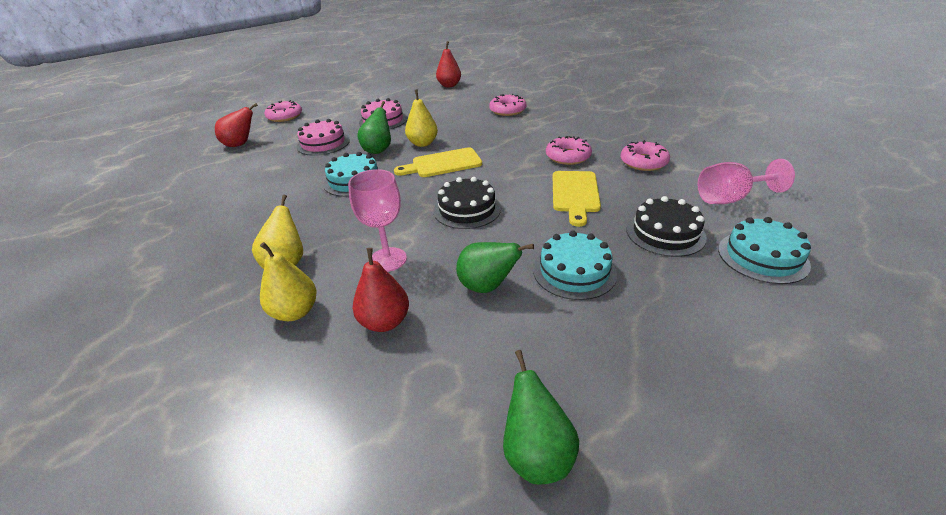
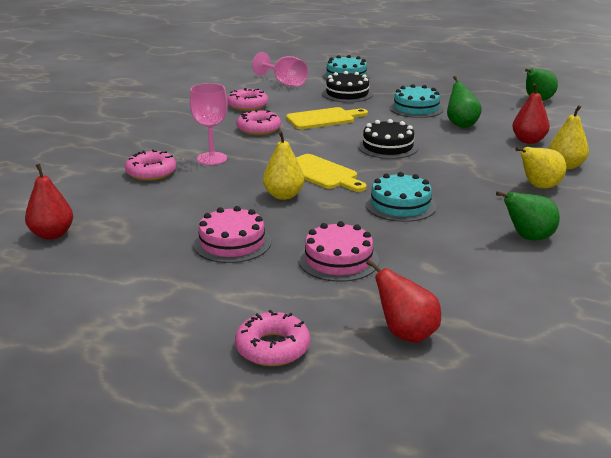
camera: 120 degrees left, 10 degrees down
(378, 150) = (322, 215): green pear -> green pear (528, 238)
(388, 259) = (481, 155): pink goblet -> pink goblet (212, 158)

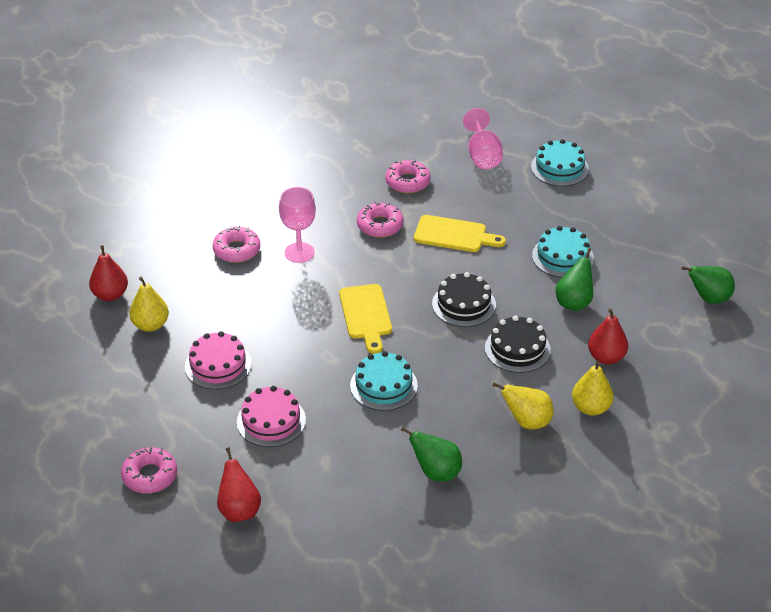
camera: 35 degrees right, 15 degrees up
(283, 195) = (307, 329): yellow pear -> yellow pear (150, 325)
(347, 94) = (523, 201): black cake -> black cake (517, 349)

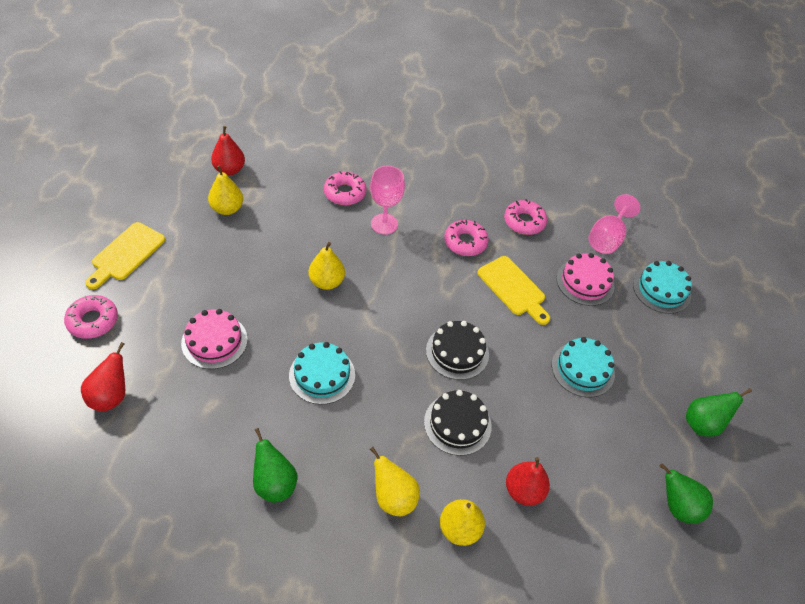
camera: 35 degrees right, 10 degrees up
(218, 365) = (232, 270): pink cake -> pink cake (585, 282)
(306, 323) = (326, 282): none -> yellow pear
(366, 315) = (375, 306): yellow cutting board -> yellow cutting board (126, 254)
(574, 302) = (549, 418): green pear -> green pear (702, 424)

